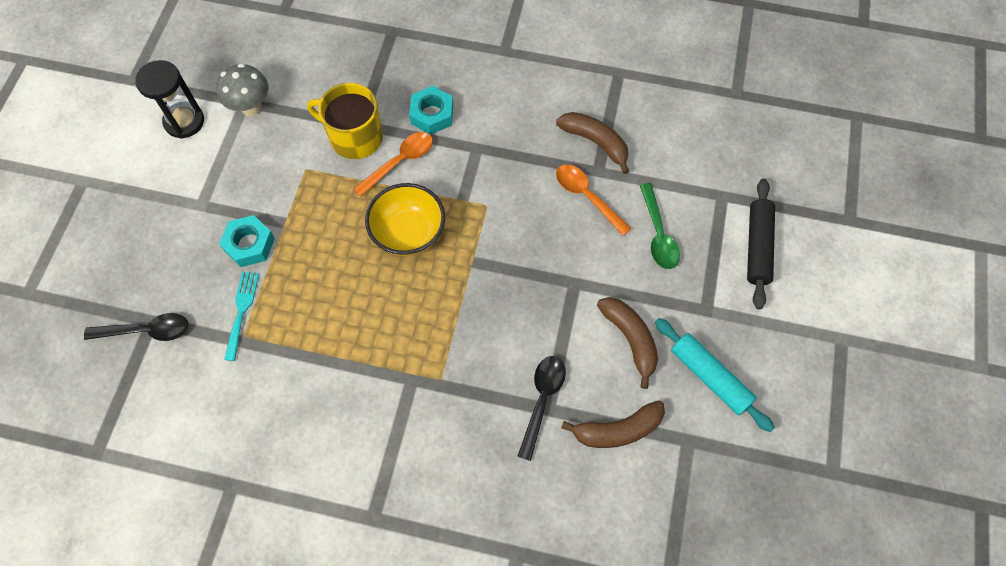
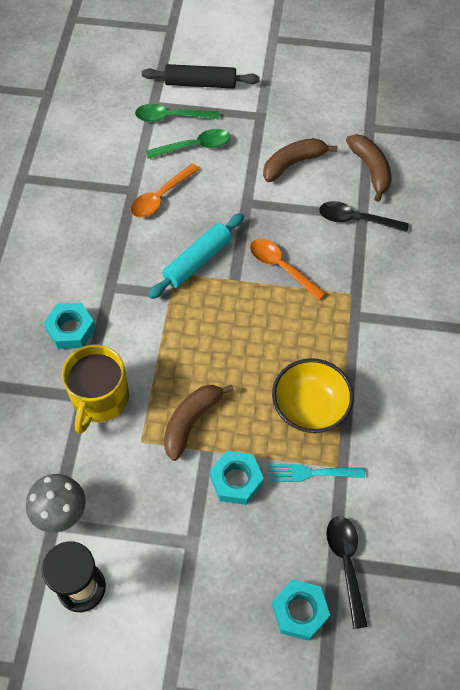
camera: 95 degrees left, 5 degrees down
(116, 286) = (300, 611): none -> turquoise nut
(399, 162) = (130, 352): orange spoon -> orange spoon (281, 267)
(408, 233) = (210, 335): yellow bowl -> yellow bowl (310, 408)
(595, 142) = (102, 193): brown banana -> brown banana (191, 421)
(703, 213) = (171, 117): none -> green spoon
(709, 377) = (317, 114): turquoise rolling pin -> turquoise rolling pin (197, 261)

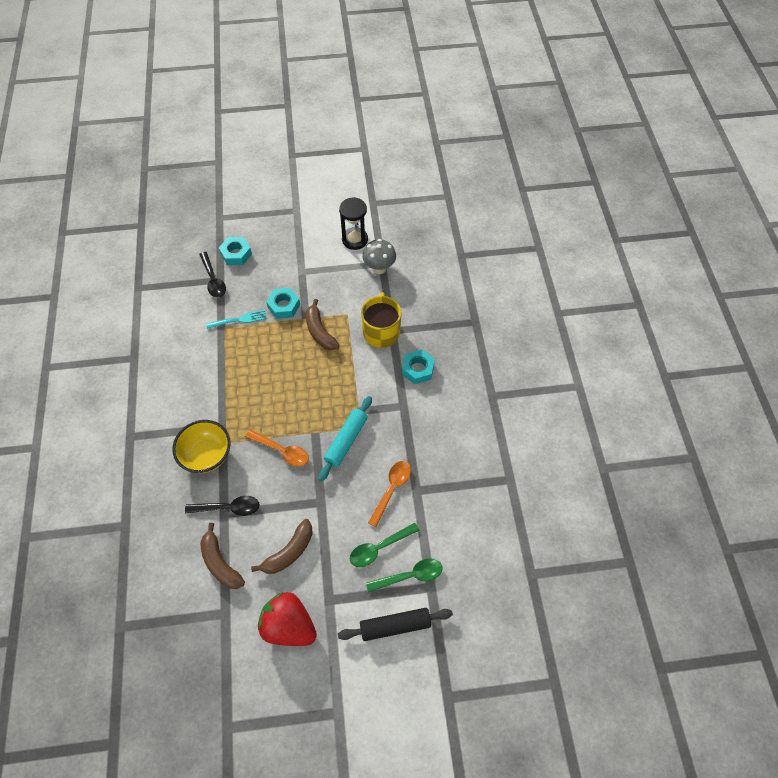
camera: 165 degrees right, 0 degrees up
(191, 421) = (319, 331): brown banana -> brown banana turned 135 degrees clockwise
(306, 105) = (289, 625): none -> red strawberry
(310, 408) = (245, 356): yellow bowl -> yellow bowl (207, 455)

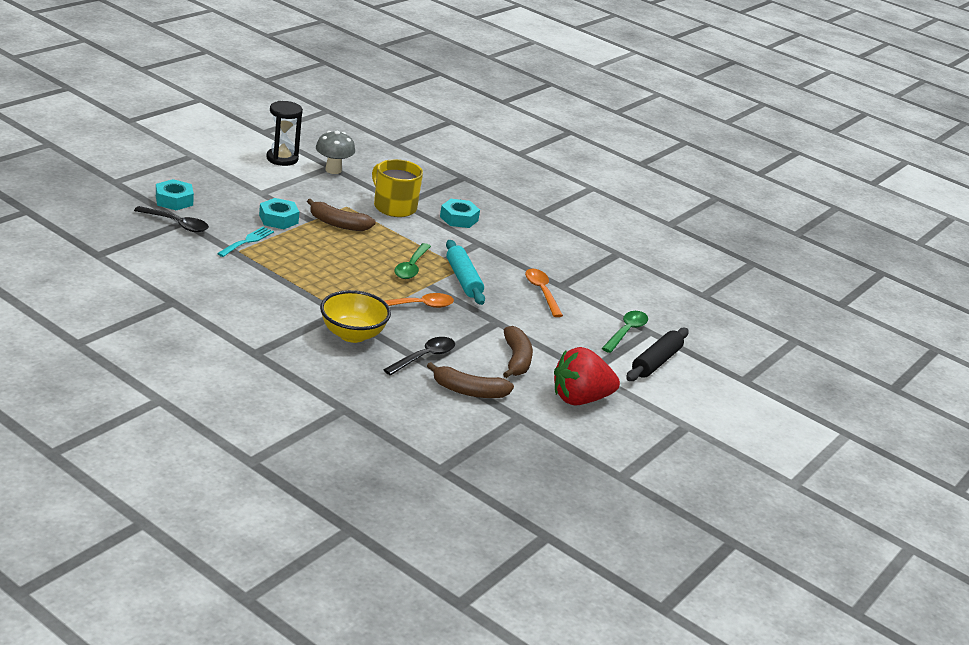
camera: 50 degrees left, 30 degrees down
(379, 547) = (581, 327): green spoon -> green spoon (411, 267)

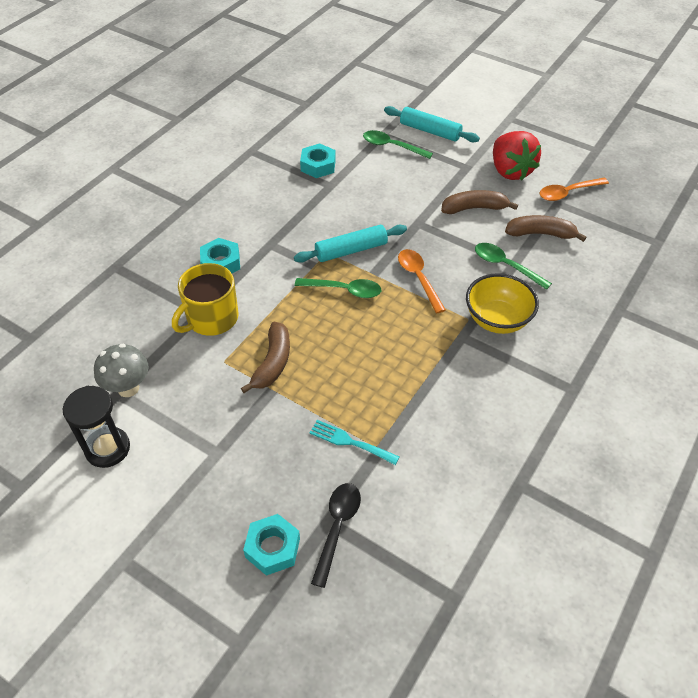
camera: 90 degrees left, 20 degrees up
(278, 219) = (282, 421): turquoise nut -> turquoise nut (318, 165)
(424, 357) = (506, 266): black spoon -> green spoon
(469, 391) = (540, 234): brown banana -> brown banana turned 90 degrees counterclockwise
(542, 292) = (349, 197): orange spoon -> orange spoon (568, 193)
(656, 362) = (430, 131): black rolling pin -> turquoise rolling pin

